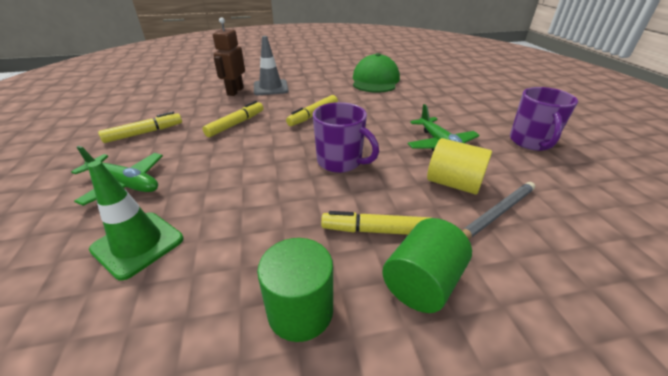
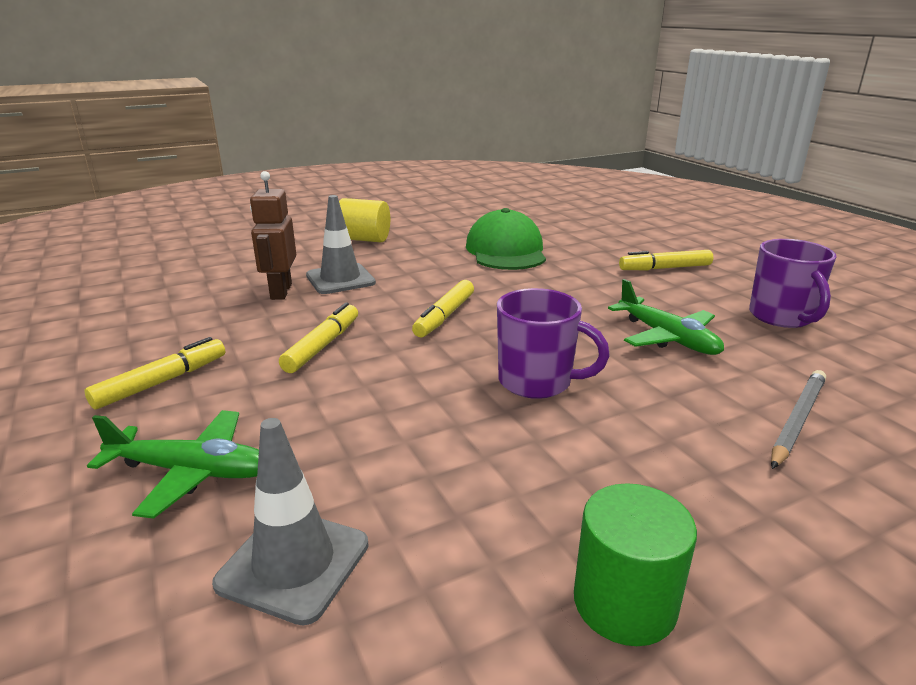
camera: 15 degrees left, 10 degrees down
(138, 244) = (293, 564): green traffic cone -> grey traffic cone
(376, 231) = (656, 472): yellow marker -> yellow marker (665, 268)
(422, 282) = (762, 529): green cylinder -> none
(453, 183) = (717, 389): yellow cylinder -> yellow cylinder (364, 239)

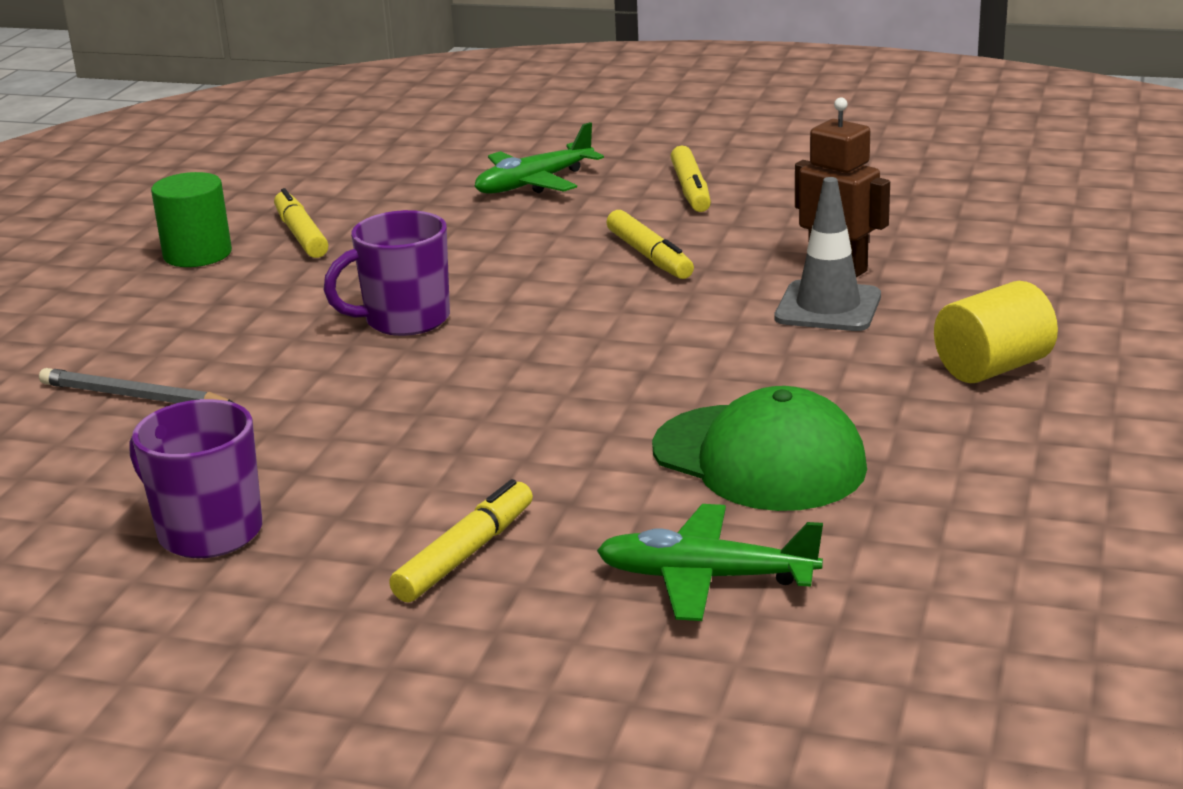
camera: 135 degrees right, 0 degrees up
(293, 564) = (394, 193): grey traffic cone -> none
(445, 316) = (610, 329): yellow marker -> yellow marker (301, 235)
(667, 337) = (332, 424): green plane -> green plane (706, 578)
(797, 420) = (133, 396): grey pencil -> grey pencil turned 120 degrees clockwise

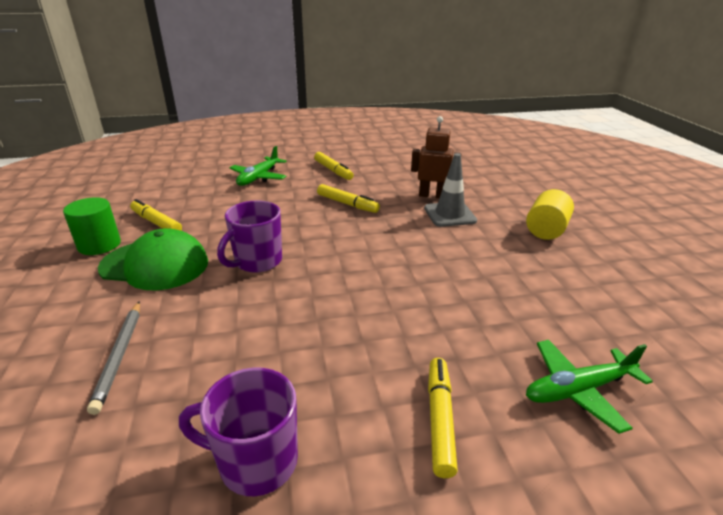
camera: 30 degrees left, 5 degrees up
(133, 396) = (119, 356): grey pencil -> grey pencil turned 90 degrees counterclockwise
(759, 458) = (513, 302): green cap -> green cap (155, 265)

